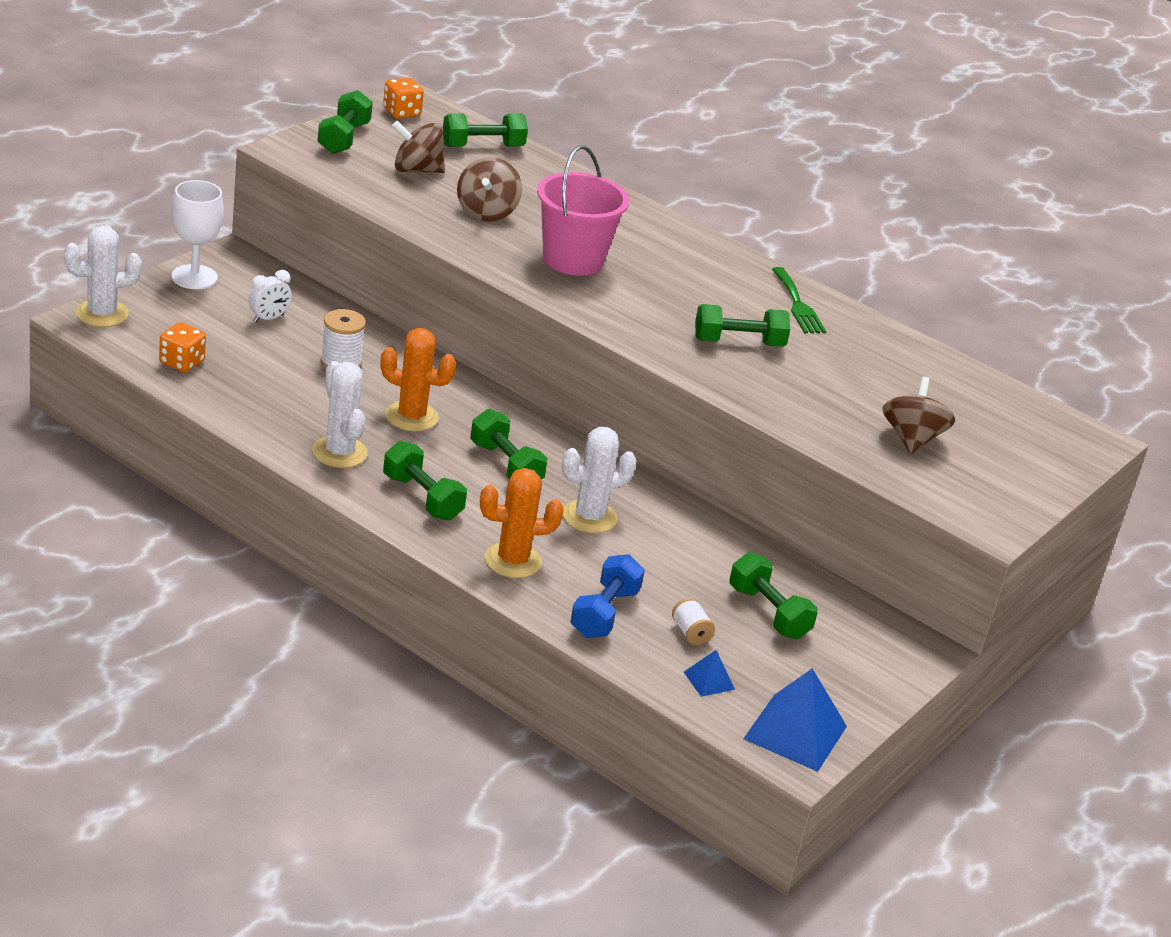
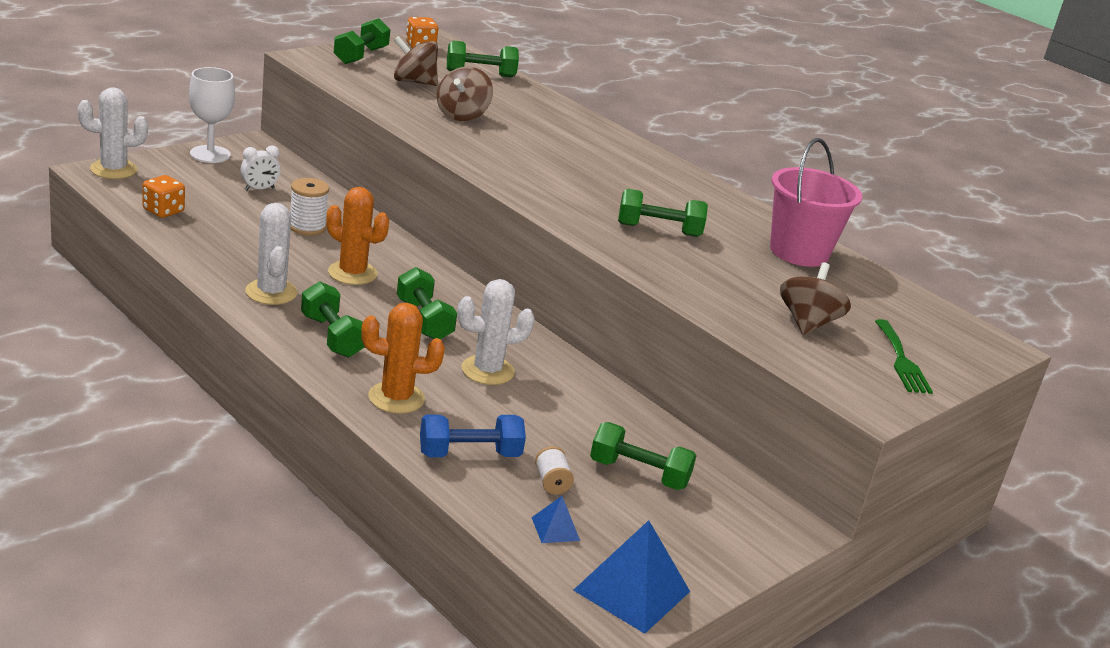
camera: 10 degrees right, 5 degrees down
(573, 259) = (526, 155): pink bucket -> pink bucket (799, 252)
(604, 613) = (469, 454): blue dumbbell -> blue dumbbell turned 45 degrees clockwise
(768, 612) = (639, 474): green dumbbell -> green dumbbell turned 45 degrees counterclockwise
(798, 305) = (725, 209): green fork -> green fork (901, 360)

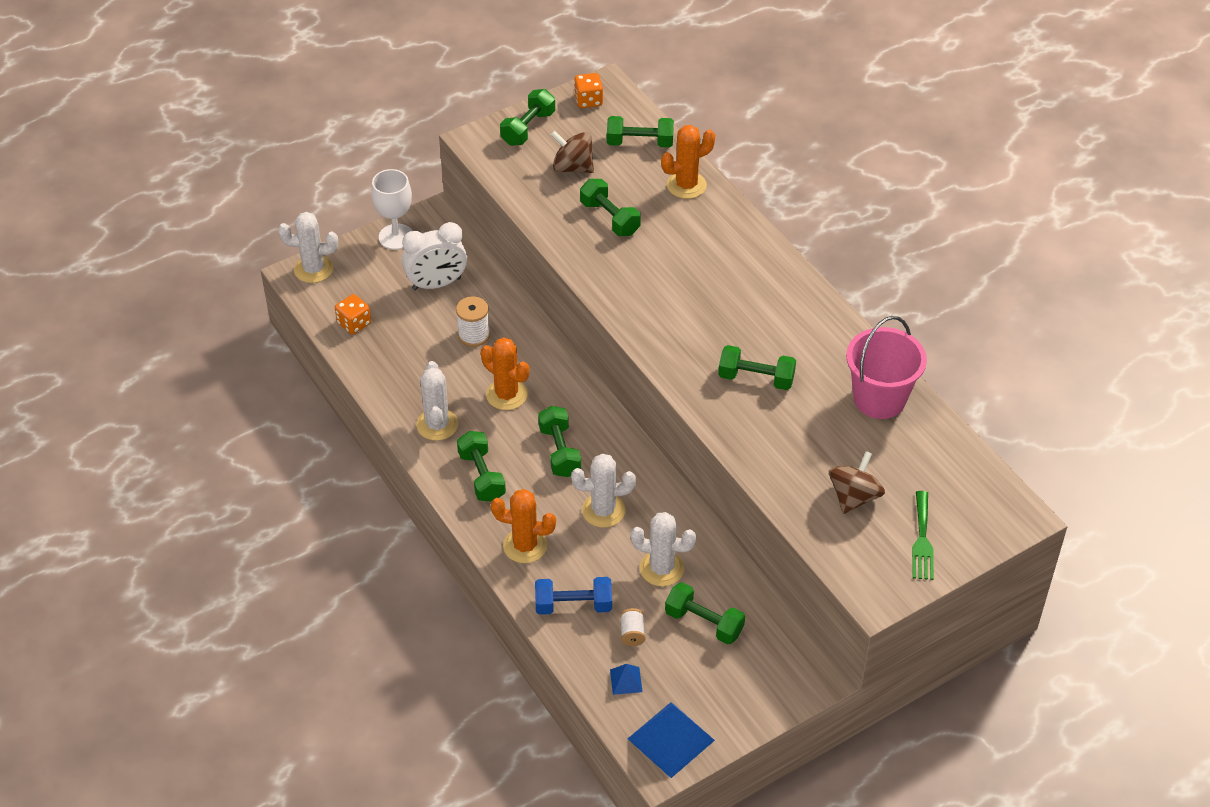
camera: 15 degrees right, 20 degrees up
(259, 189) = (436, 284): white clock -> white clock, size x1.87
(462, 115) = (610, 218): brown spinning top -> green dumbbell
(536, 102) = (686, 185): none -> orange cactus
(572, 423) = (661, 568): none -> white cactus

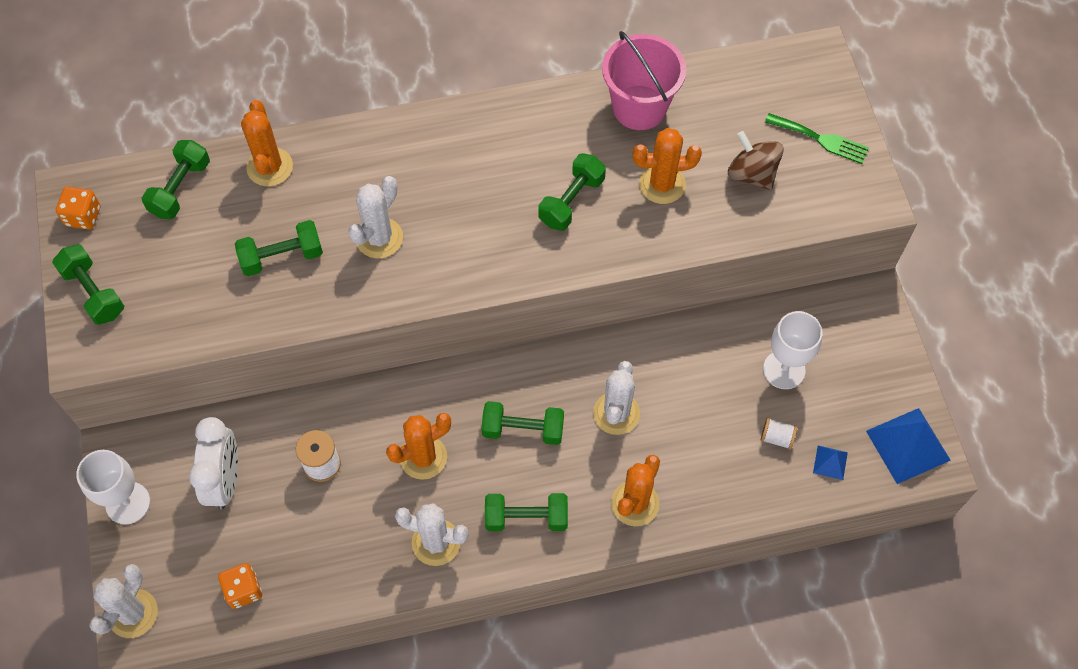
camera: 70 degrees left, 15 degrees up
(572, 167) = (183, 267): brown spinning top -> none
(573, 605) = (725, 481): blue dumbbell -> none
(661, 568) = (707, 384): white cactus -> white cactus (379, 238)
(704, 623) = (784, 370): green dumbbell -> white goblet
(807, 435) = (662, 184): none -> orange cactus

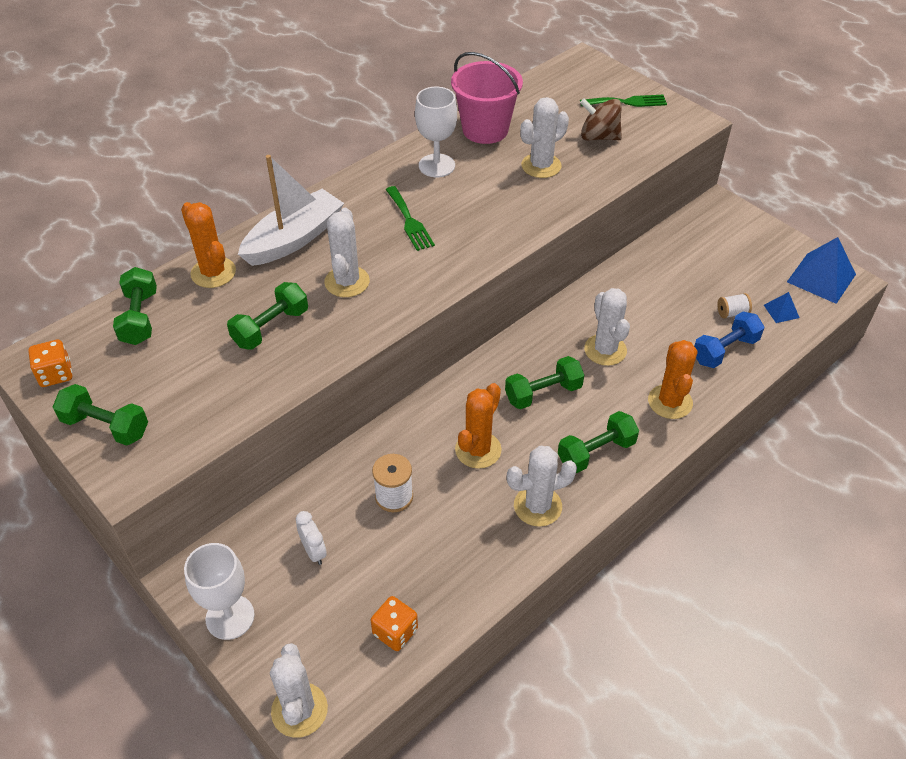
camera: 30 degrees left, 15 degrees down
(225, 480) = (314, 552): white clock -> white clock, size x0.54
(364, 161) = (294, 239): none -> white boat
(483, 193) = (409, 221): none -> green fork
(571, 201) = (483, 200): green dumbbell -> none
(662, 184) = (541, 166): orange cactus -> white cactus
(734, 476) = (725, 350): none -> blue dumbbell
(784, 370) = (699, 270): white goblet -> white goblet (436, 166)

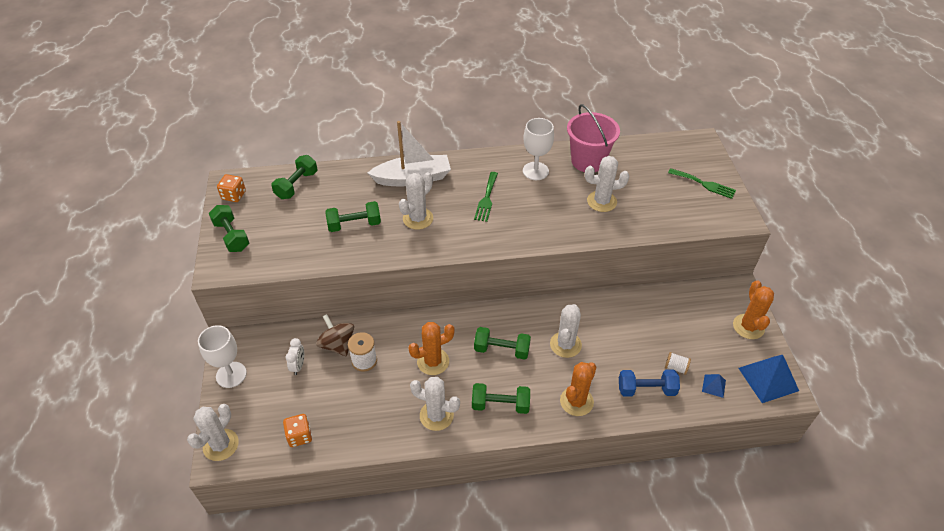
camera: 35 degrees right, 0 degrees up
(213, 273) = (354, 177): orange cactus -> orange cactus (748, 327)
(599, 137) = (660, 199): brown spinning top -> brown spinning top (337, 344)

